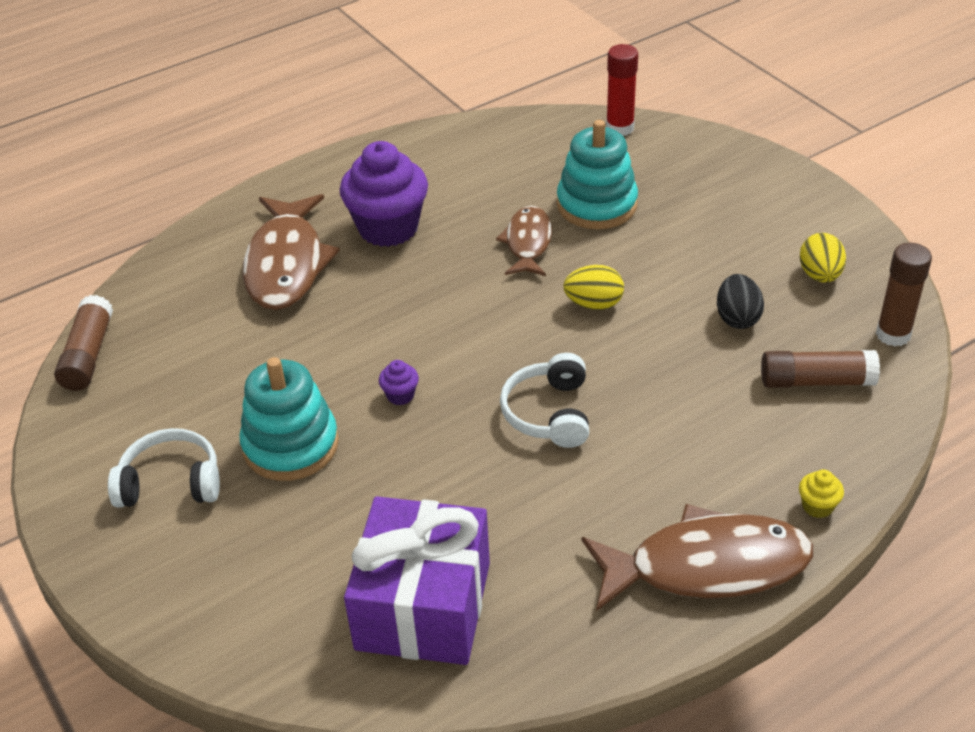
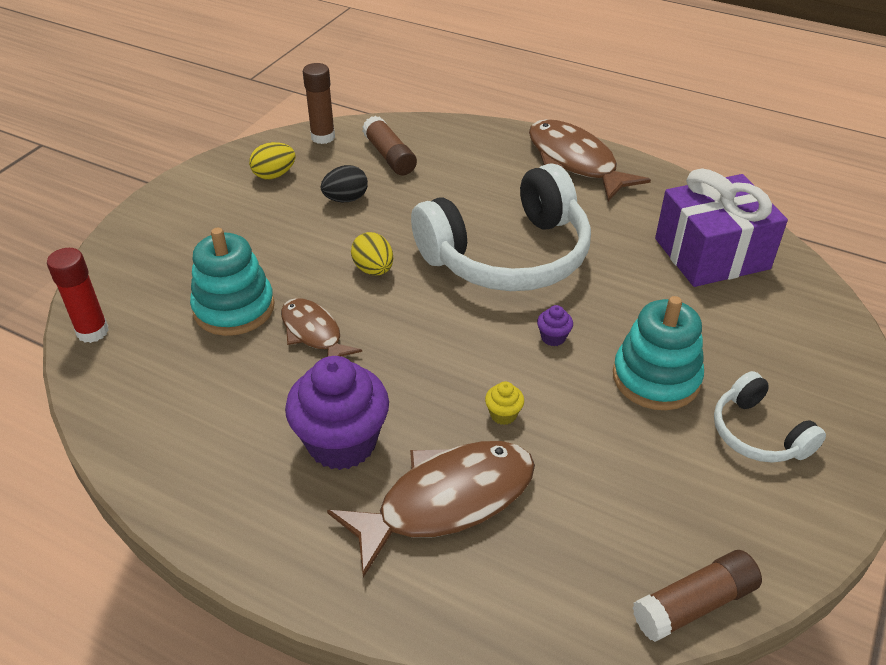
camera: 120 degrees left, 0 degrees up
(528, 243) = (313, 333): brown fish -> brown fish turned 75 degrees clockwise
(549, 413) = (508, 255): white headphones -> white headphones, size x2.06
(817, 506) = (496, 136): yellow cupcake -> yellow cupcake (503, 414)

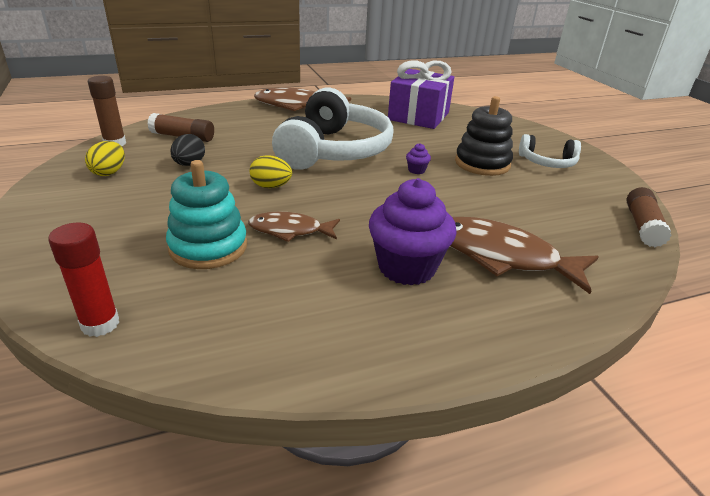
camera: 50 degrees left, 10 degrees down
(446, 501) = (502, 256): brown fish -> brown fish turned 75 degrees counterclockwise
(503, 414) = (455, 209): yellow cupcake -> none
(656, 378) = (482, 163): turquoise stacking toy -> black stacking toy

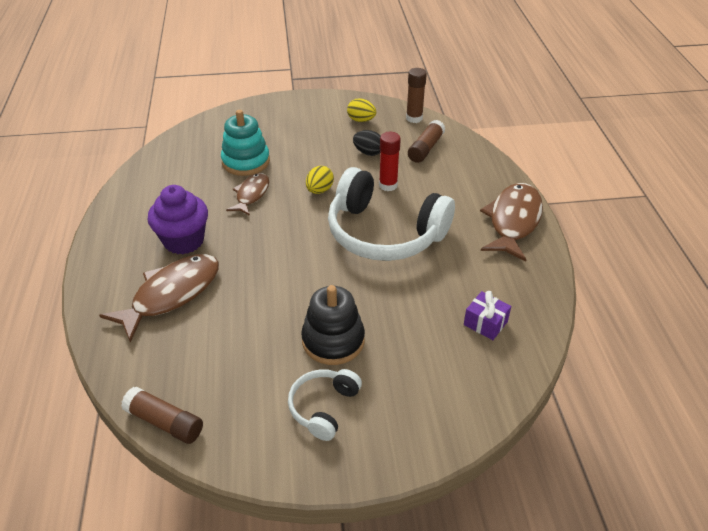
camera: 105 degrees right, 10 degrees up
(100, 324) = (193, 132): red glue stick -> red glue stick (388, 185)
(416, 170) = (329, 282): purple cupcake -> none
(418, 116) = (485, 323): purple gift -> purple gift, size x0.48

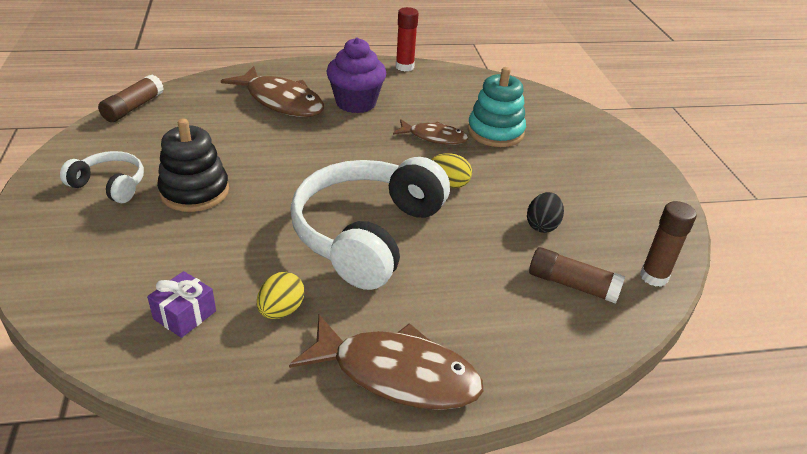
camera: 85 degrees right, 5 degrees down
(361, 120) = (622, 221): yellow egg -> yellow egg (281, 310)
(388, 185) = (469, 241): red glue stick -> red glue stick (404, 67)

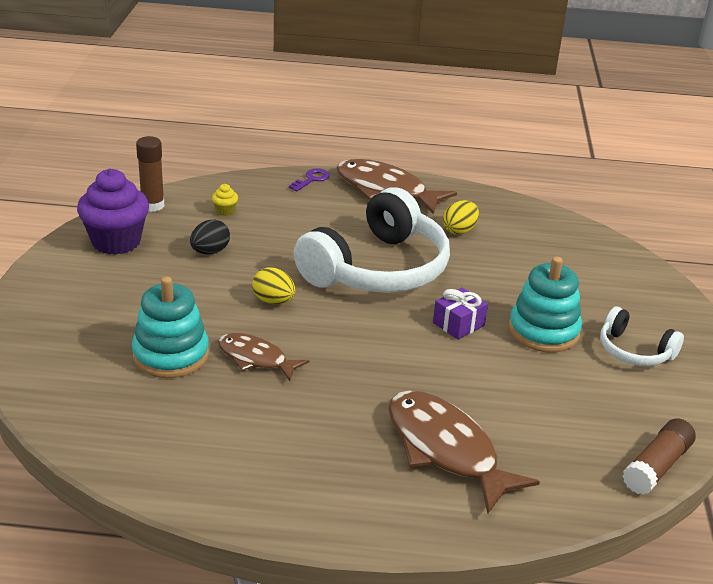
camera: 165 degrees left, 5 degrees down
(185, 315) = (531, 238): purple gift -> purple gift (458, 324)
(194, 191) = (543, 331): black stacking toy -> turquoise stacking toy
(356, 103) = (336, 431): purple cupcake -> purple cupcake (116, 242)
(404, 67) = (223, 504): red glue stick -> none
(509, 373) = (311, 179): none -> purple key
(572, 285) = (225, 211): brown glue stick -> yellow cupcake

